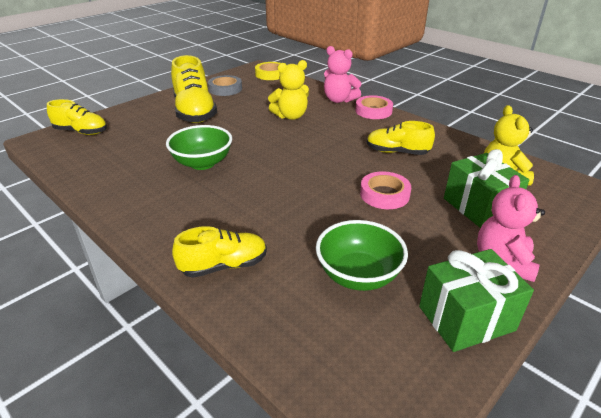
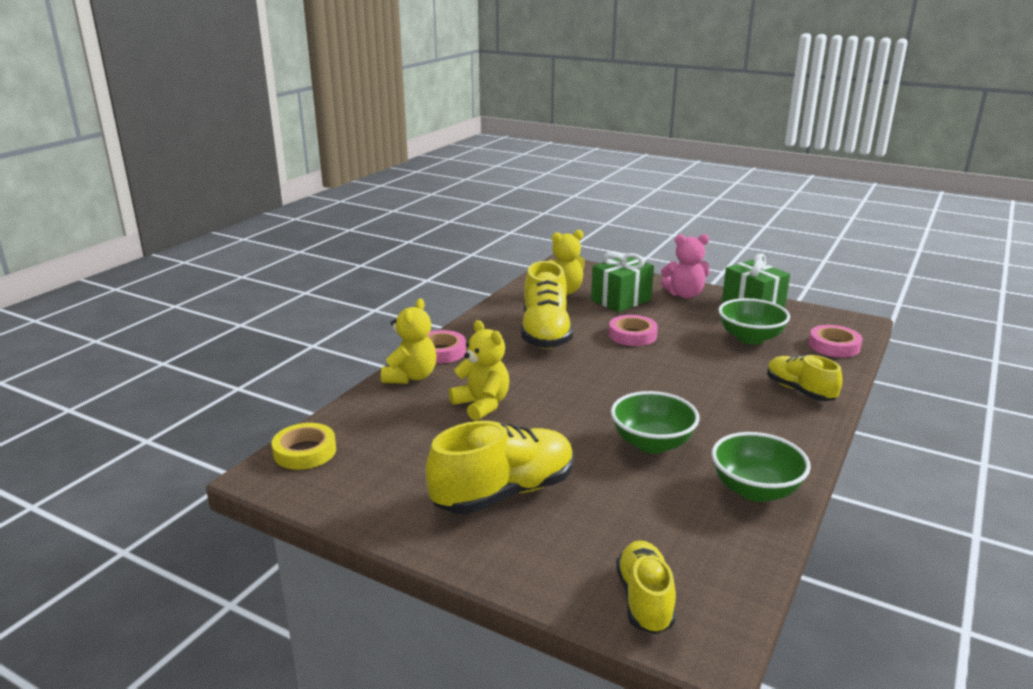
camera: 105 degrees left, 10 degrees down
(117, 188) = (755, 490): none -> green bowl
(225, 89) = (391, 486): grey tape -> none
(313, 351) = (834, 346): none -> pink tape
(339, 100) = (411, 377): pink teddy bear -> yellow teddy bear
(397, 152) = (545, 333): yellow shoe -> yellow shoe, size x1.62

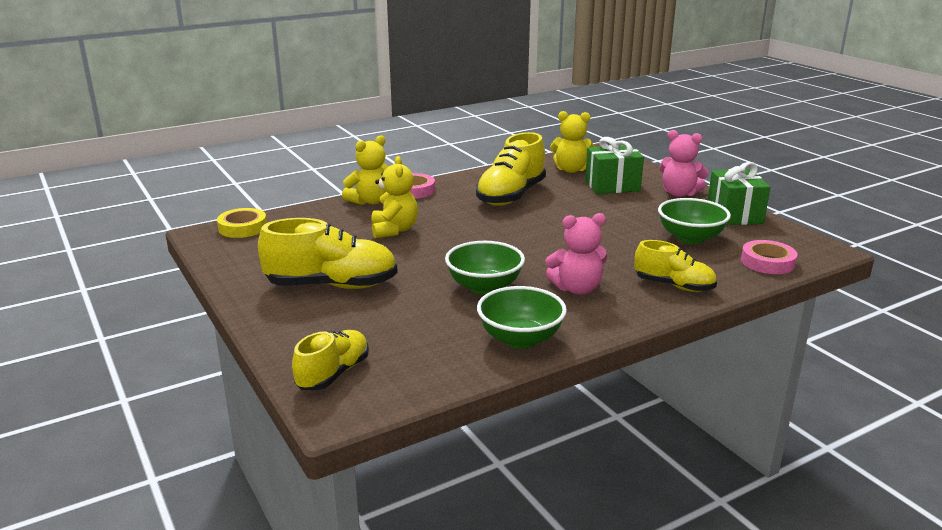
camera: 30 degrees right, 0 degrees up
(632, 335) = (583, 212): pink tape -> none
(731, 419) = (577, 289): none -> pink teddy bear
(799, 391) = (674, 286): yellow shoe -> yellow shoe turned 120 degrees clockwise

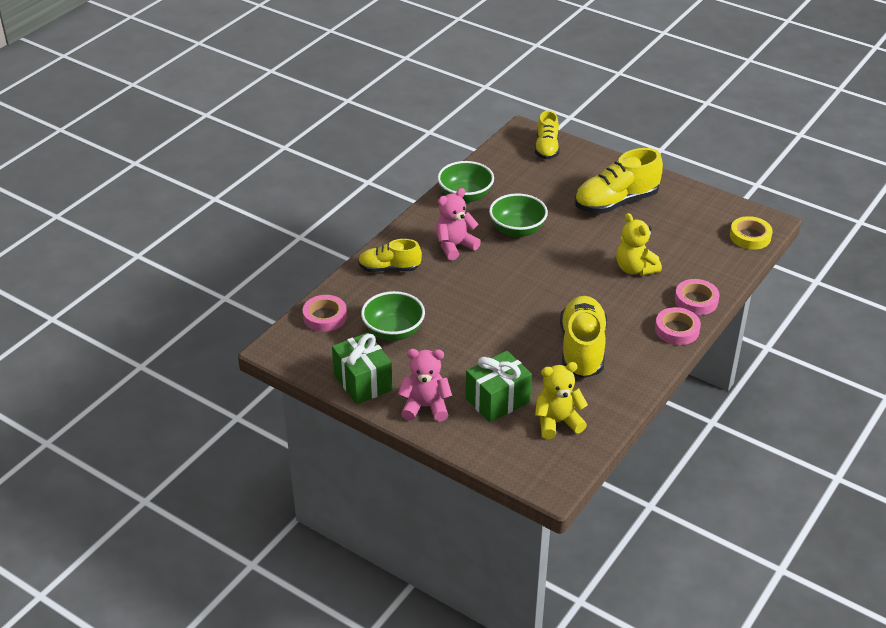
camera: 155 degrees right, 15 degrees up
(370, 201) = (696, 300): yellow teddy bear -> pink tape

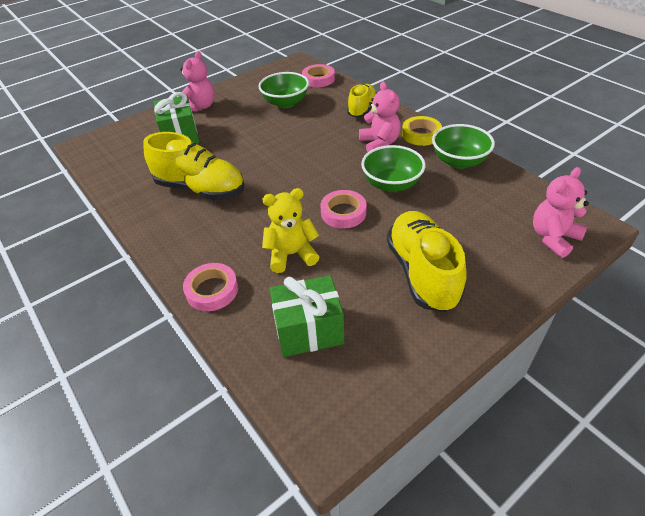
camera: 110 degrees right, 5 degrees up
(363, 382) = (242, 87): green gift -> green gift (308, 330)
(546, 148) = (553, 238): yellow shoe -> pink teddy bear
(557, 422) = (135, 159): yellow teddy bear -> none
(677, 330) = (180, 259): pink tape -> pink tape (343, 213)
(750, 236) = (301, 398): yellow tape -> yellow tape (421, 134)

